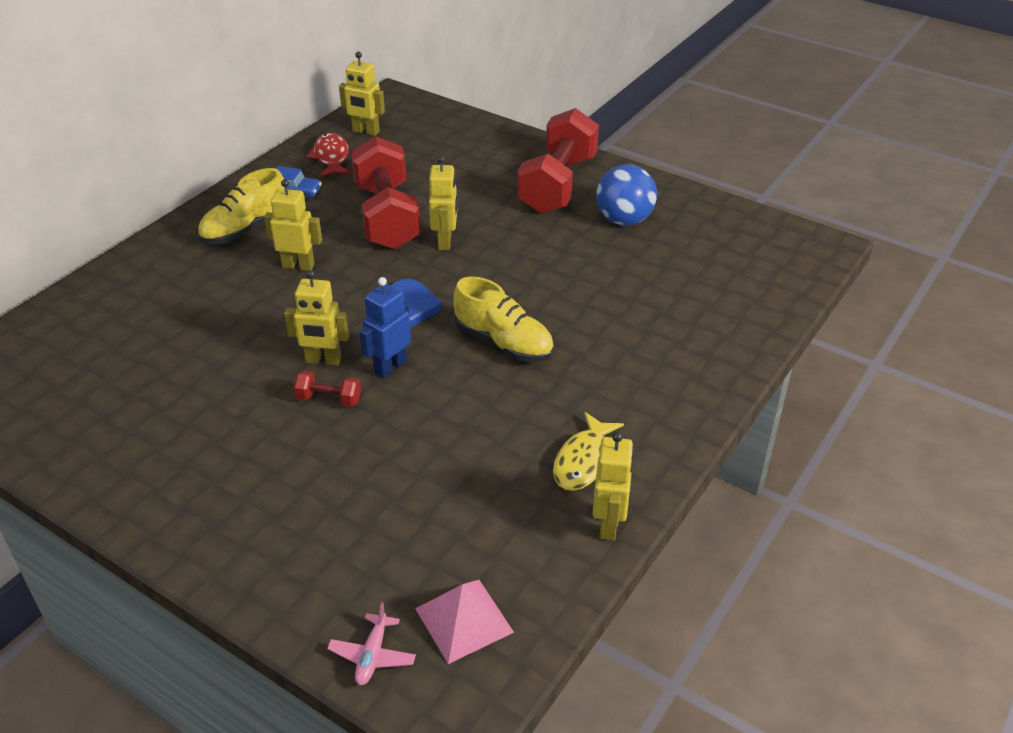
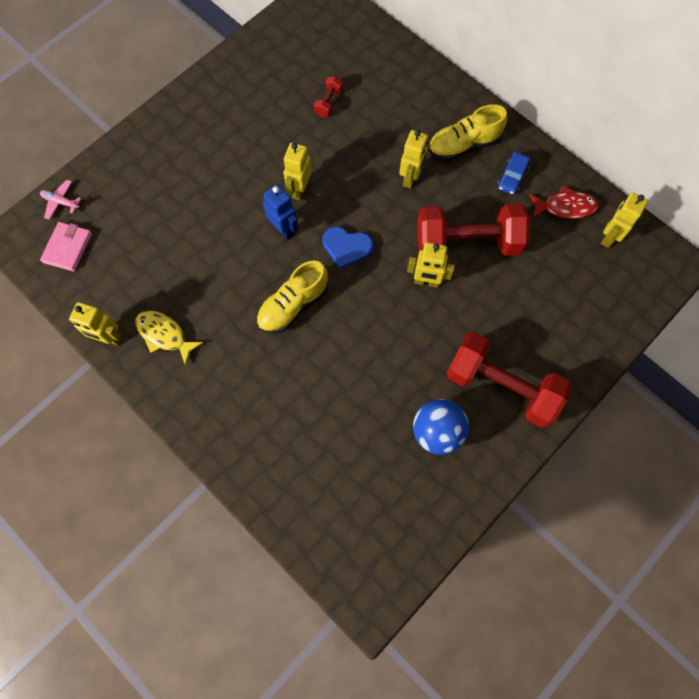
camera: 100 degrees right, 30 degrees up
(246, 229) = (464, 144): yellow shoe -> yellow shoe turned 75 degrees counterclockwise
(329, 399) = (260, 191): red dumbbell -> red dumbbell (328, 103)
(464, 620) = (67, 248): pink pyramid -> pink wallet

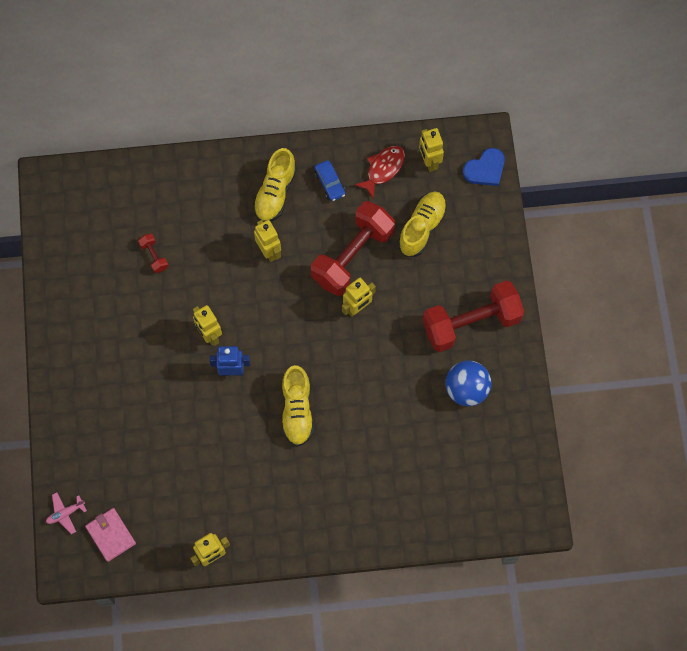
camera: 50 degrees left, 0 degrees up
(164, 335) = (243, 515): yellow fish -> none
(346, 247) = (284, 339): blue heart -> blue heart (485, 169)
(546, 277) = (422, 227): none -> yellow shoe

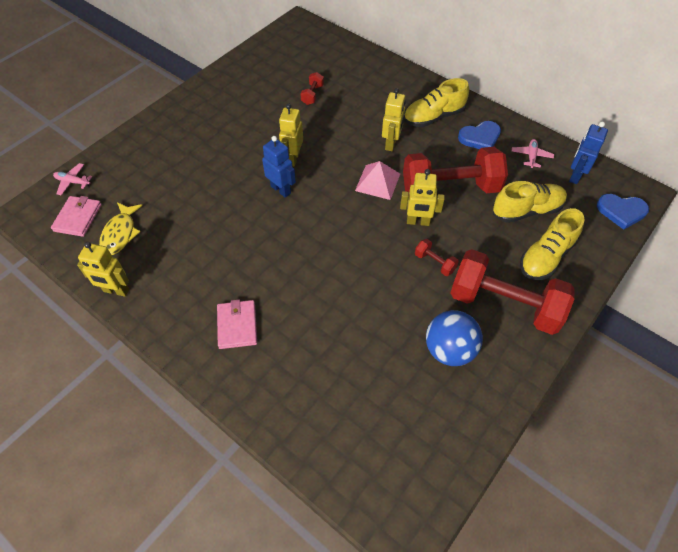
camera: 45 degrees right, 15 degrees down
(159, 516) = (120, 233): none -> yellow fish
(295, 298) = (377, 182): none -> pink pyramid
(297, 410) = (295, 250): yellow shoe -> yellow shoe (546, 257)
(320, 500) = (237, 325): none -> pink wallet
(330, 183) = (480, 137): blue car -> blue heart
(383, 169) = (531, 156): red fish -> pink plane
(399, 332) = (434, 263): none -> red dumbbell
(429, 162) = (575, 176): yellow robot -> blue robot

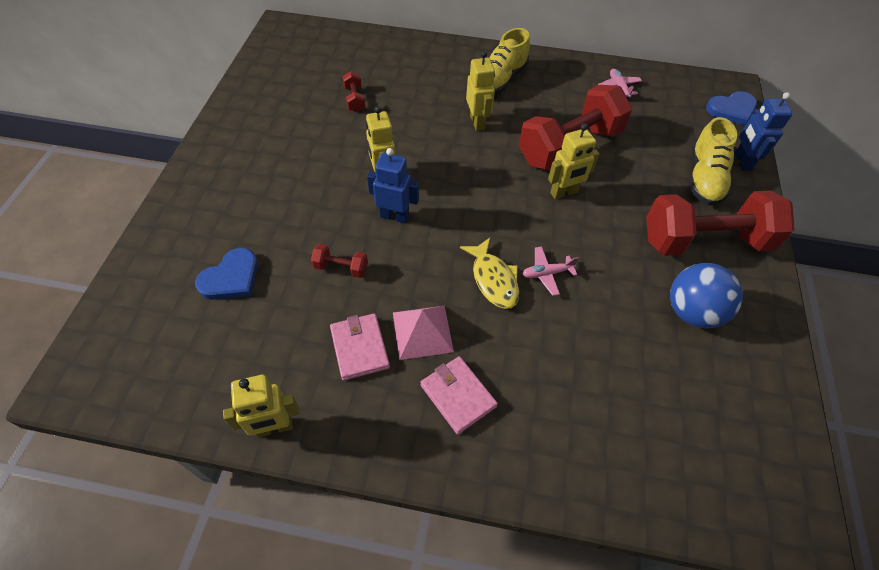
camera: 30 degrees left, 0 degrees up
(73, 182) = (114, 314): pink plane -> pink plane (546, 273)
(78, 218) = (153, 357): pink wallet -> pink wallet (359, 348)
(120, 233) = (229, 352): yellow fish -> yellow fish (493, 279)
(377, 182) = (493, 167): pink pyramid -> pink pyramid (422, 331)
(434, 263) = (611, 228): red dumbbell -> red dumbbell (341, 268)
(480, 137) = (559, 85): blue heart -> blue heart (231, 278)
(526, 210) = (654, 140): yellow shoe -> none
(575, 176) = (669, 92): blue robot -> blue robot (742, 162)

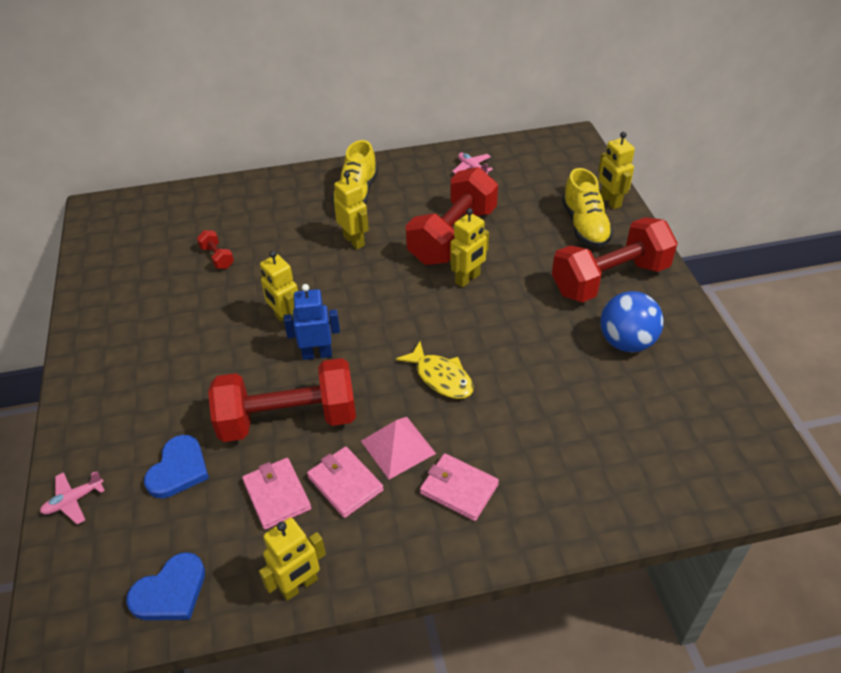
camera: 20 degrees left, 10 degrees down
(297, 334) = (277, 495): none -> pink wallet
(341, 268) = (288, 419): red dumbbell -> red dumbbell, size x2.46
(546, 273) = (486, 355): pink plane -> pink plane (73, 500)
(732, 110) = (581, 159): blue heart -> blue heart (170, 592)
(742, 162) = (610, 201): blue robot -> yellow robot

